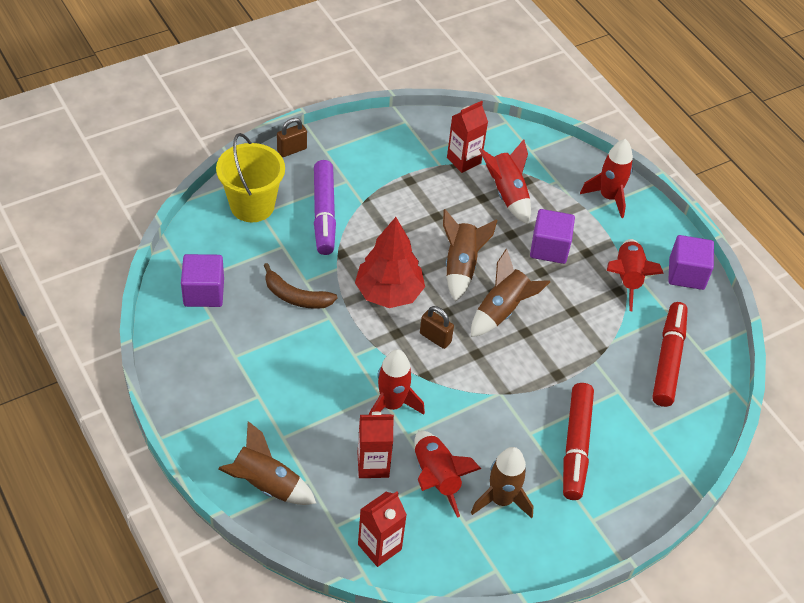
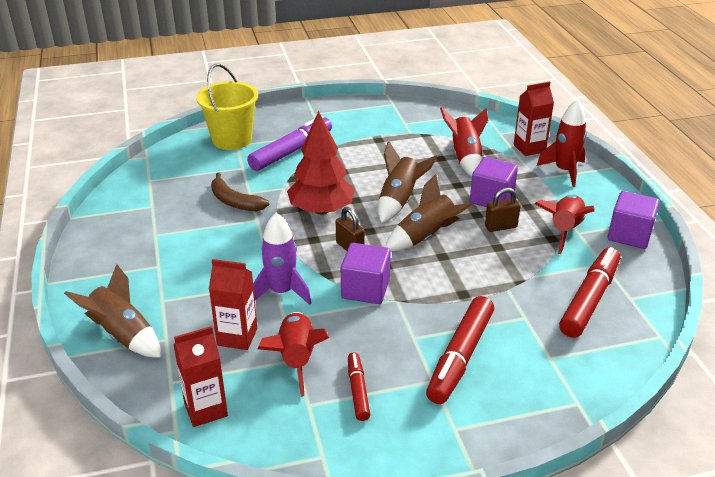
camera: 20 degrees right, 15 degrees down
(204, 292) = (156, 188): purple cube -> purple cube (365, 289)
(292, 150) = (285, 110): brown padlock -> brown padlock (500, 227)
(324, 213) = (291, 151): purple marker -> purple marker turned 150 degrees counterclockwise
(392, 405) = (281, 292): red rocket -> purple rocket
(464, 160) = (434, 132): red carton -> red carton (529, 148)
(501, 500) = (358, 391): brown rocket -> red marker

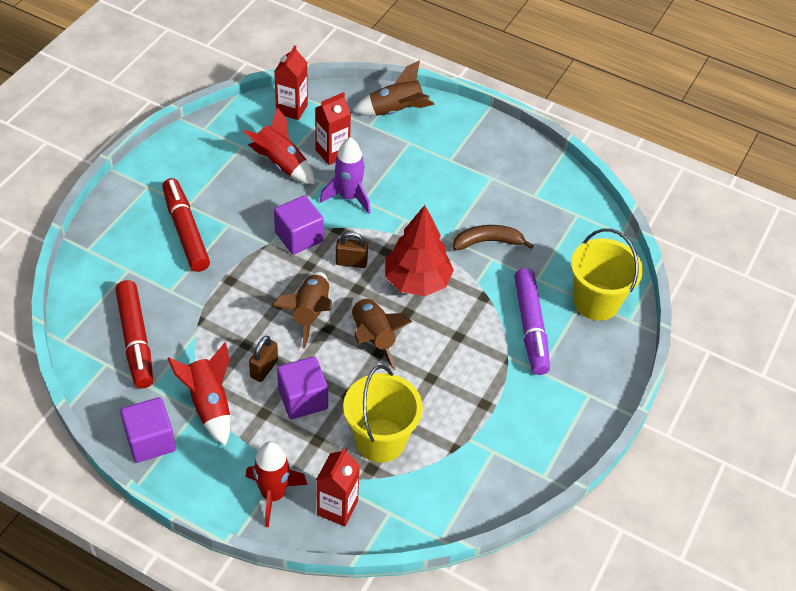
camera: 130 degrees right, 15 degrees up
(358, 391) = (224, 170): red marker -> none
(465, 158) = (380, 440): red rocket -> yellow bucket

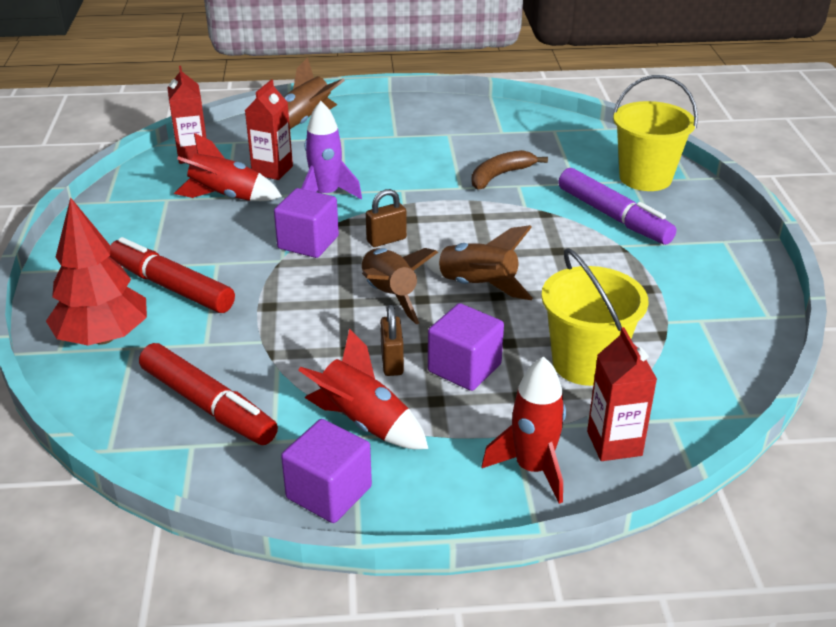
camera: 30 degrees left, 15 degrees down
(417, 281) = (469, 228): red tree -> red tree (103, 337)

